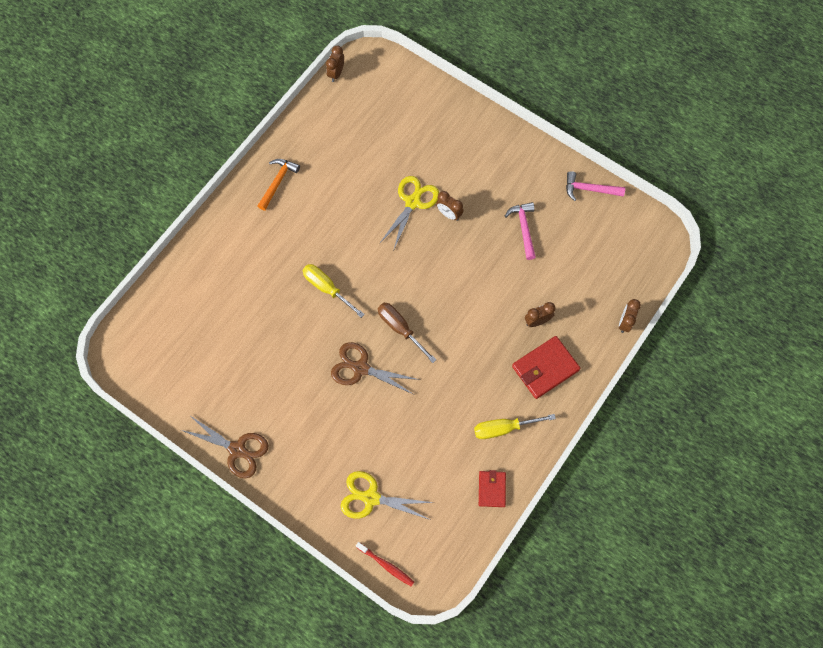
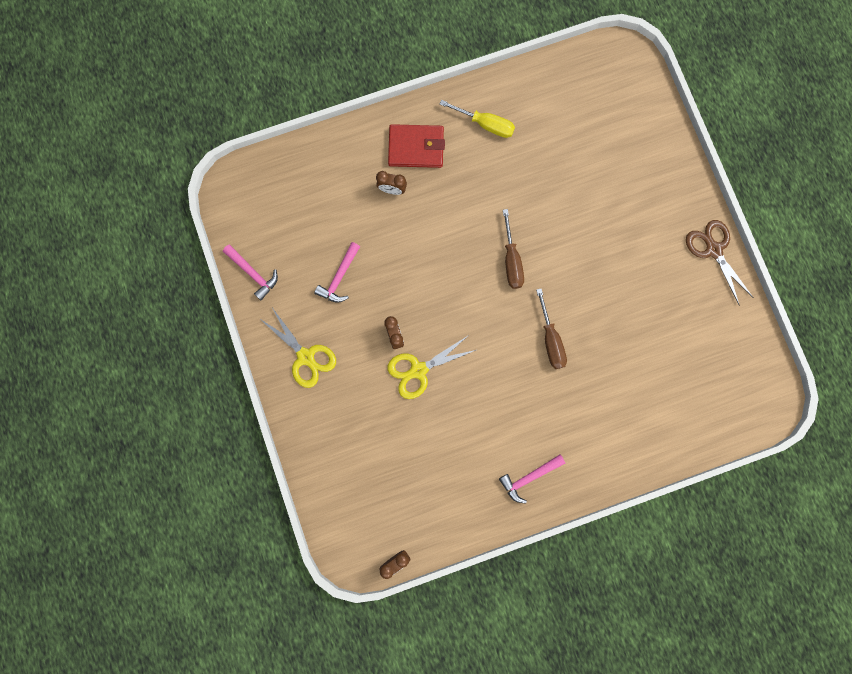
camera: 145 degrees left, 10 degrees up
(278, 182) = (529, 478): orange hammer -> pink hammer
(327, 288) = (550, 339): yellow screwdriver -> brown screwdriver
(361, 368) = (568, 249): brown scissors -> none
(371, 498) = (628, 141): yellow scissors -> yellow scissors (305, 356)
(386, 565) = (649, 86): red toothbrush -> none
(492, 489) = (529, 86): red wallet -> none
(625, 322) = (321, 140): brown clock -> none

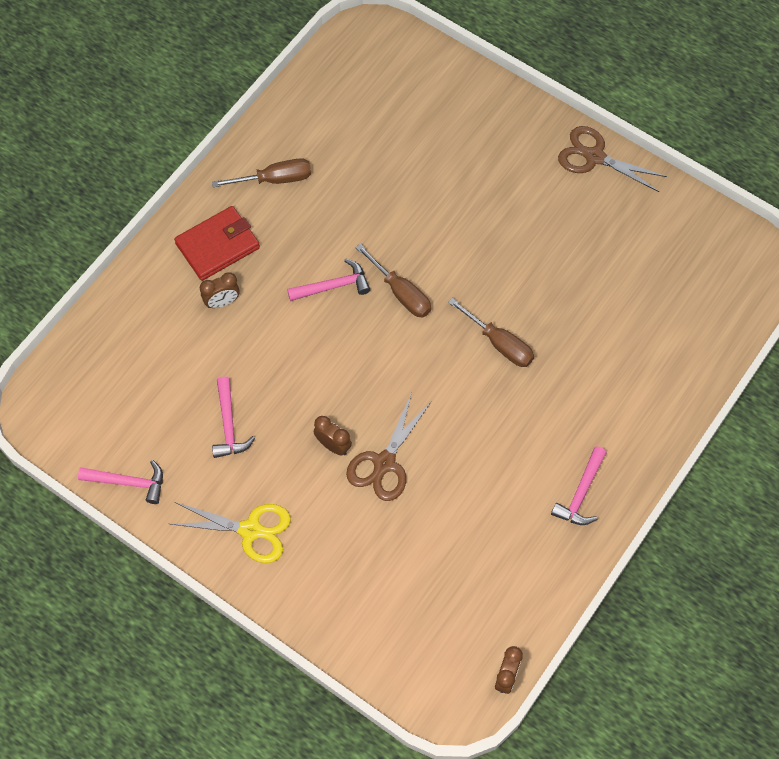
camera: 35 degrees left, 15 degrees down
(419, 370) = (384, 463): yellow scissors -> brown scissors
(471, 226) = (333, 286): none -> pink hammer
(485, 124) = (274, 179): yellow screwdriver -> brown screwdriver

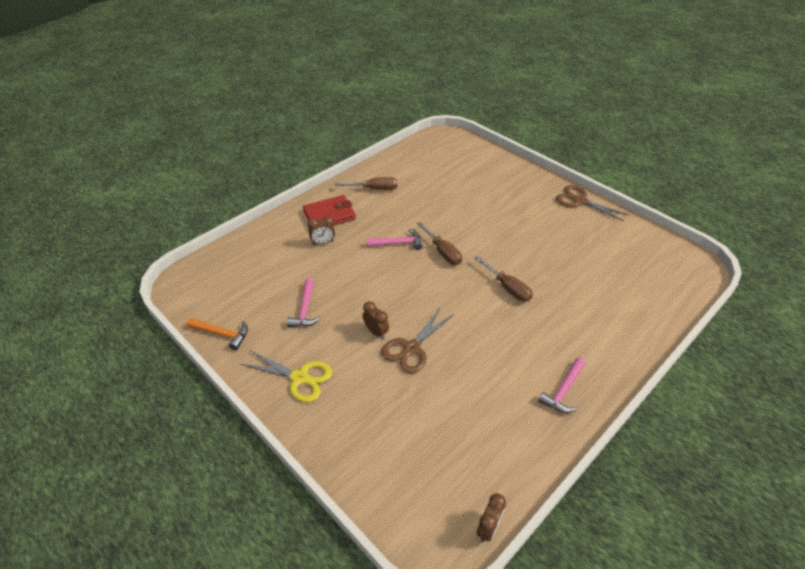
camera: 10 degrees right, 20 degrees down
(129, 482) = (222, 334): pink hammer -> orange hammer

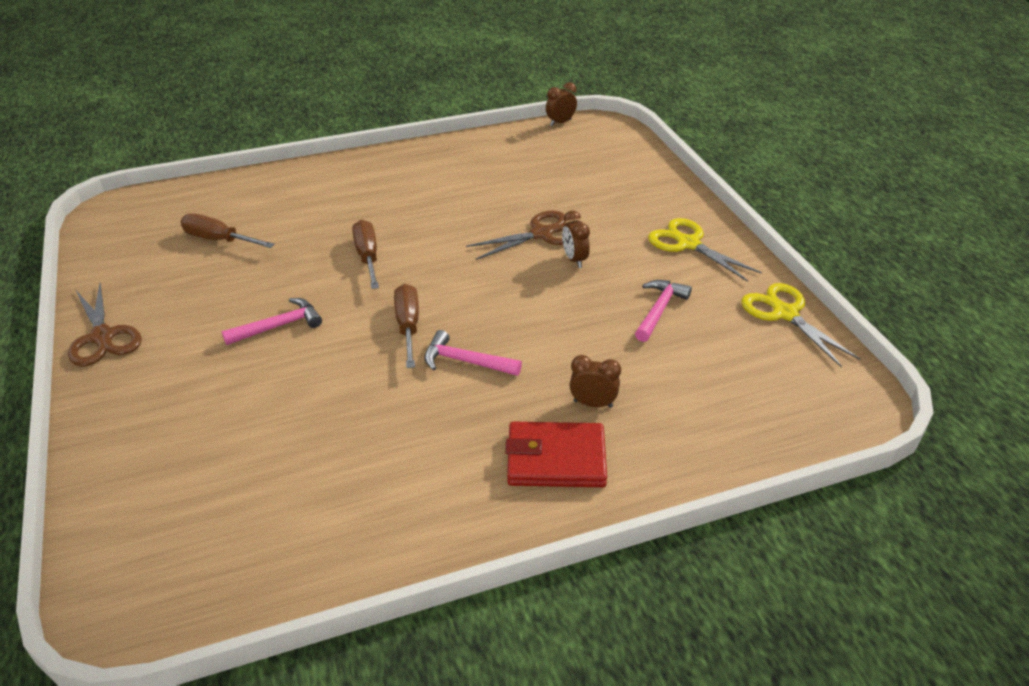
camera: 155 degrees left, 5 degrees down
(222, 334) = (785, 314): orange hammer -> yellow scissors
(374, 189) = (429, 493): brown screwdriver -> brown screwdriver (219, 240)
(563, 391) = (415, 165): pink hammer -> pink hammer (279, 326)

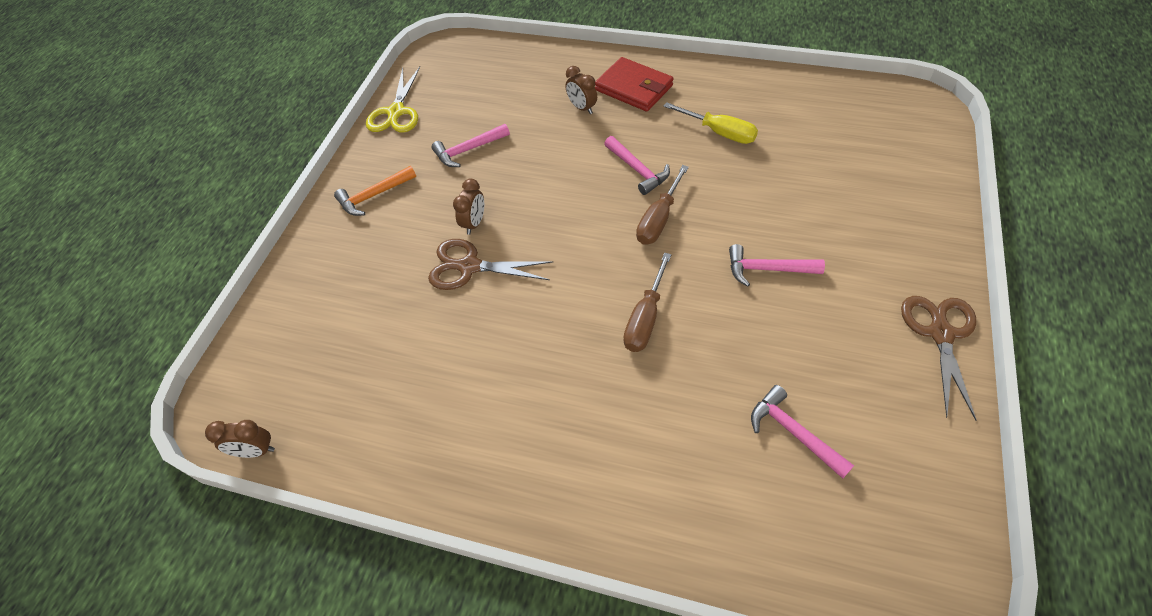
camera: 140 degrees left, 15 degrees up
(219, 240) = (793, 432): brown screwdriver -> pink hammer
(402, 443) = (719, 132): none -> yellow screwdriver
(688, 244) = (374, 196): yellow scissors -> orange hammer

